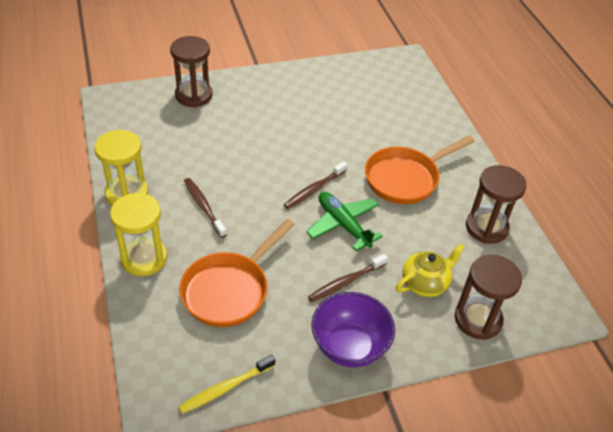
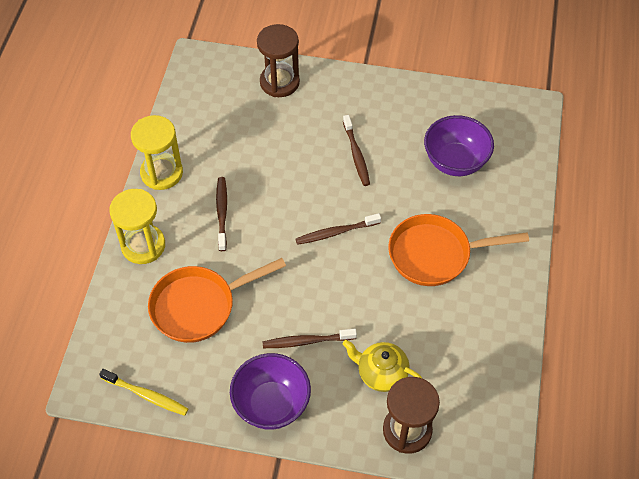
camera: 30 degrees right, 10 degrees up
(225, 388) = (146, 395): yellow toothbrush -> yellow toothbrush turned 150 degrees counterclockwise
(293, 128) = (356, 155): none -> brown toothbrush
(343, 225) = (340, 281): green plane -> none
(374, 110) = (455, 162): none -> purple bowl
(425, 283) = (381, 373): yellow teapot -> yellow teapot turned 150 degrees counterclockwise
(486, 227) = (483, 341): brown hourglass -> none

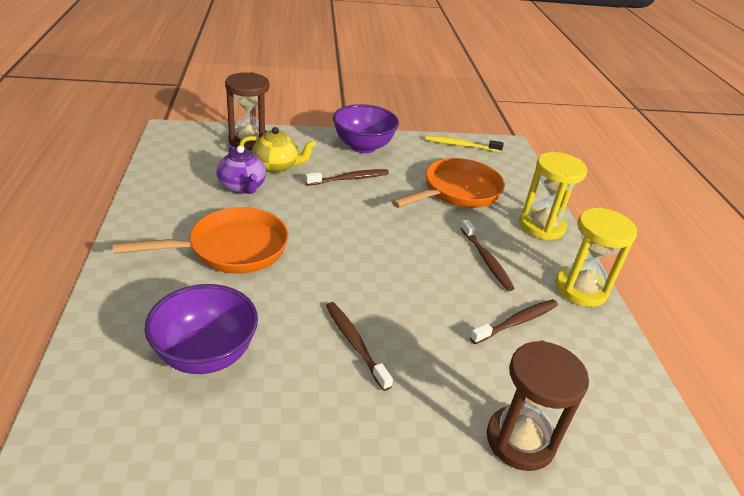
camera: 160 degrees right, 20 degrees down
(336, 232) = (352, 256): brown toothbrush -> brown toothbrush (516, 322)
(421, 340) = (242, 187): none -> purple teapot

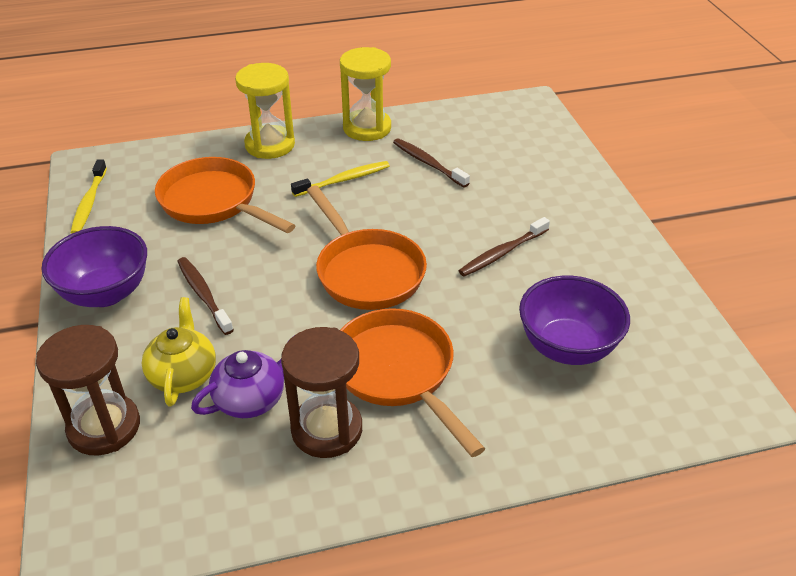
camera: 95 degrees left, 5 degrees up
(353, 253) = (366, 271): none -> orange pan
(486, 260) = (344, 180): brown toothbrush -> yellow toothbrush
(520, 440) = (554, 164): brown hourglass -> brown hourglass (327, 429)

